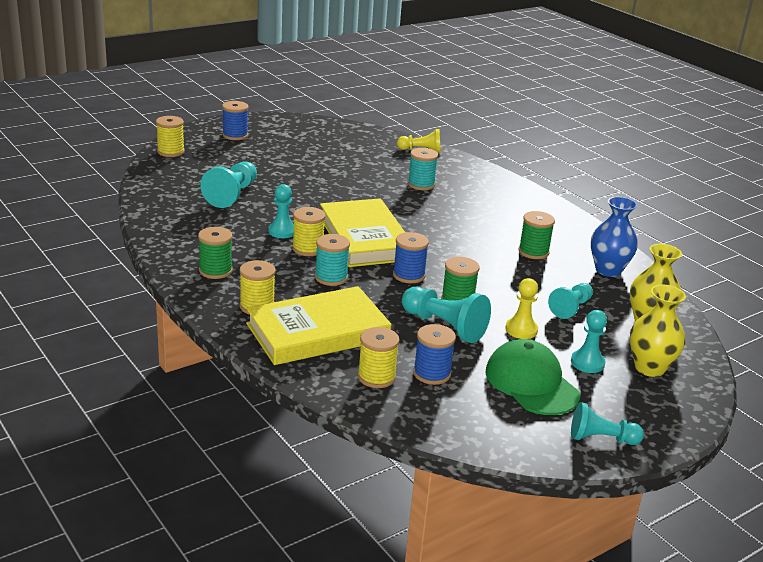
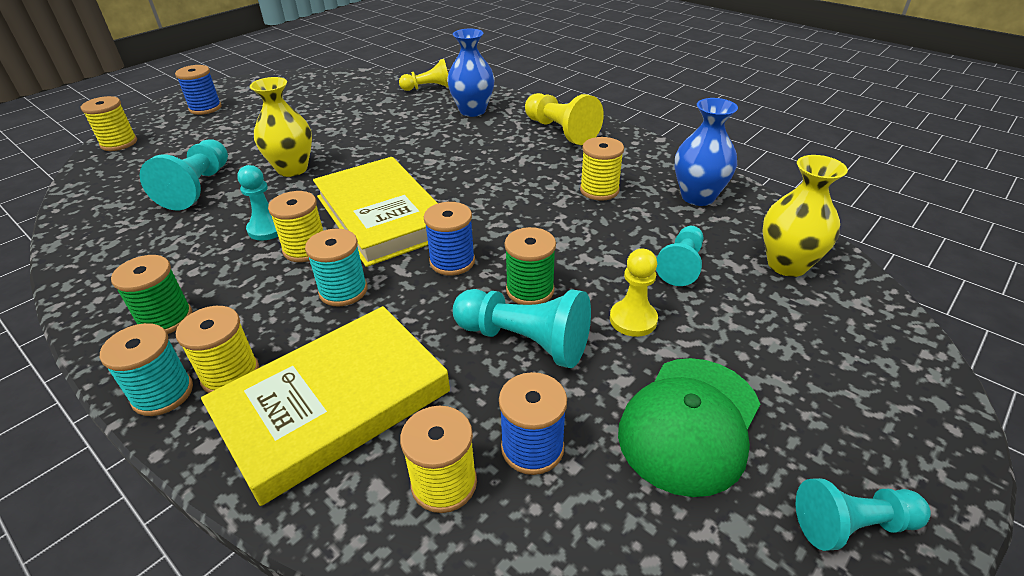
camera: 10 degrees left, 10 degrees up
(421, 184) = (438, 128): turquoise spool -> turquoise spool (163, 394)
(453, 176) = (472, 111): none -> blue vase
(521, 205) = (560, 131): none -> yellow pawn
(531, 383) = (689, 423): green cap -> green cap turned 105 degrees counterclockwise
(533, 252) = (599, 190): green spool -> yellow spool
(587, 363) = (748, 358): turquoise pawn -> none
(649, 368) = (834, 345): yellow vase -> yellow vase (292, 169)

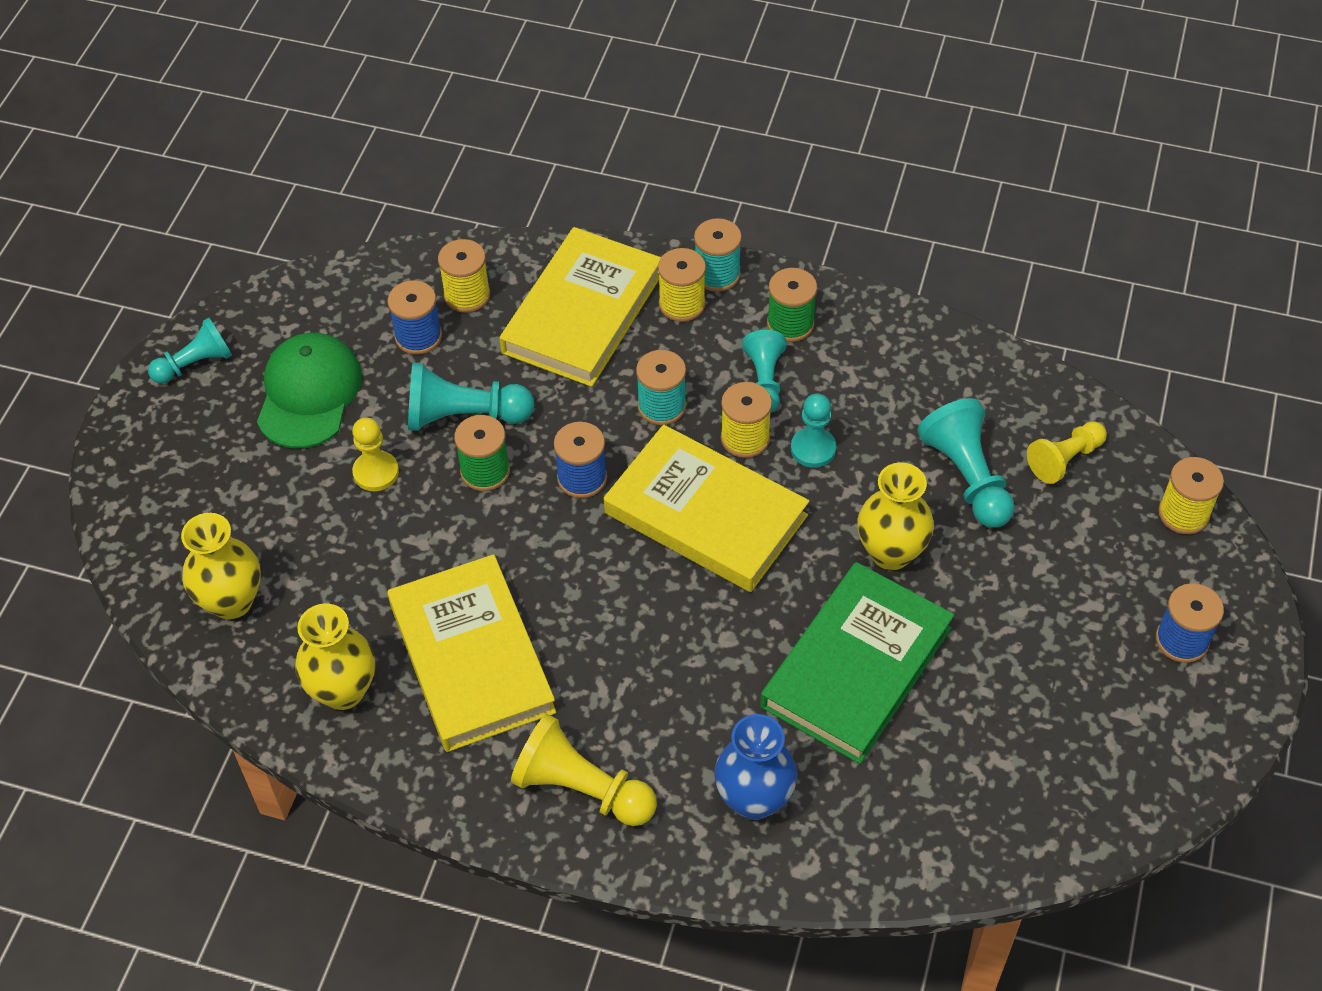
camera: 155 degrees right, 15 degrees up
(371, 135) = (856, 667): none -> green book
(428, 88) = (884, 852): yellow pawn -> yellow pawn (1064, 459)
(599, 190) = (471, 658): yellow spool -> yellow book
(681, 265) = (343, 559): turquoise pawn -> turquoise pawn (764, 381)
(698, 197) = (343, 691): blue vase -> yellow vase

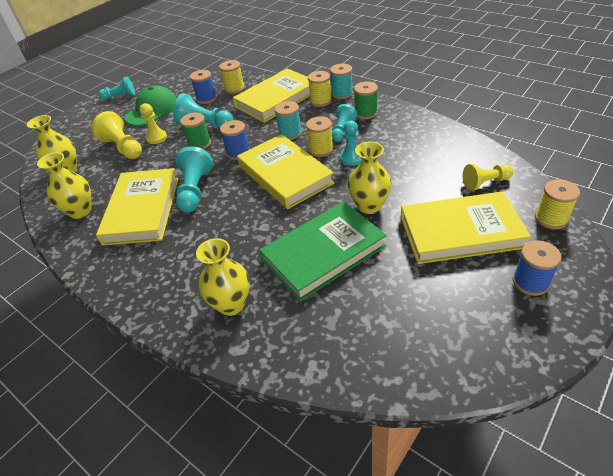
camera: 25 degrees right, 10 degrees down
(582, 788) = (149, 276): yellow pawn -> yellow pawn (123, 147)
(754, 799) = (231, 304): blue vase -> yellow vase
(967, 477) = (426, 181): turquoise pawn -> turquoise pawn (195, 190)
(1056, 572) = (460, 232): none -> yellow book

